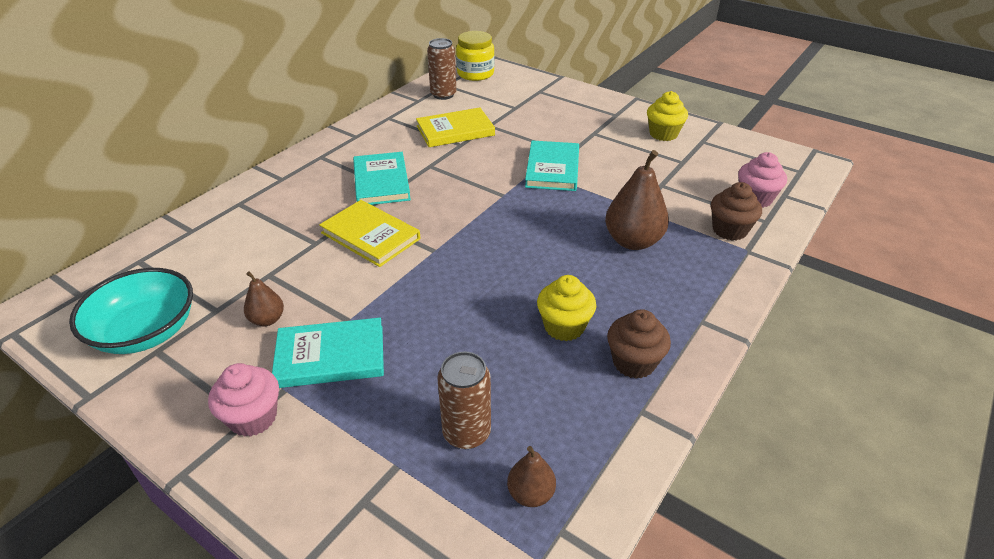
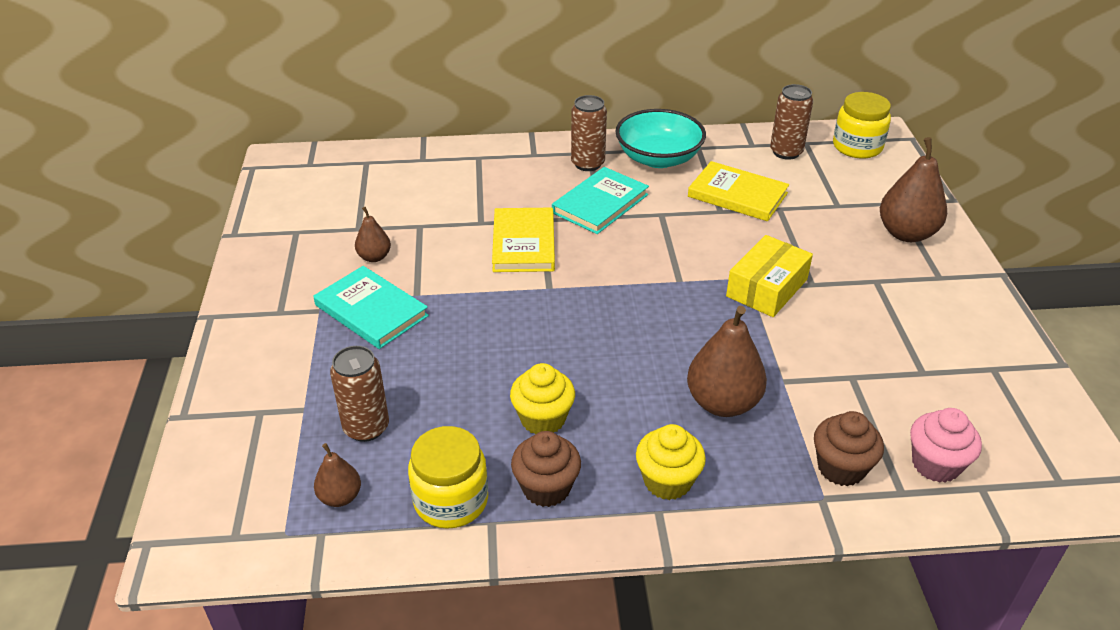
camera: 50 degrees right, 0 degrees up
(146, 332) = (307, 215): turquoise bowl -> turquoise bowl (658, 158)
(253, 418) = (281, 314): pink cupcake -> none
(331, 163) = (588, 164): none -> brown can
(552, 169) = (767, 288): turquoise book -> yellow box
(568, 103) = (906, 233): none -> brown pear
(599, 422) = (451, 500): none -> yellow jar
(663, 134) = (957, 331): yellow cupcake -> yellow cupcake (667, 481)

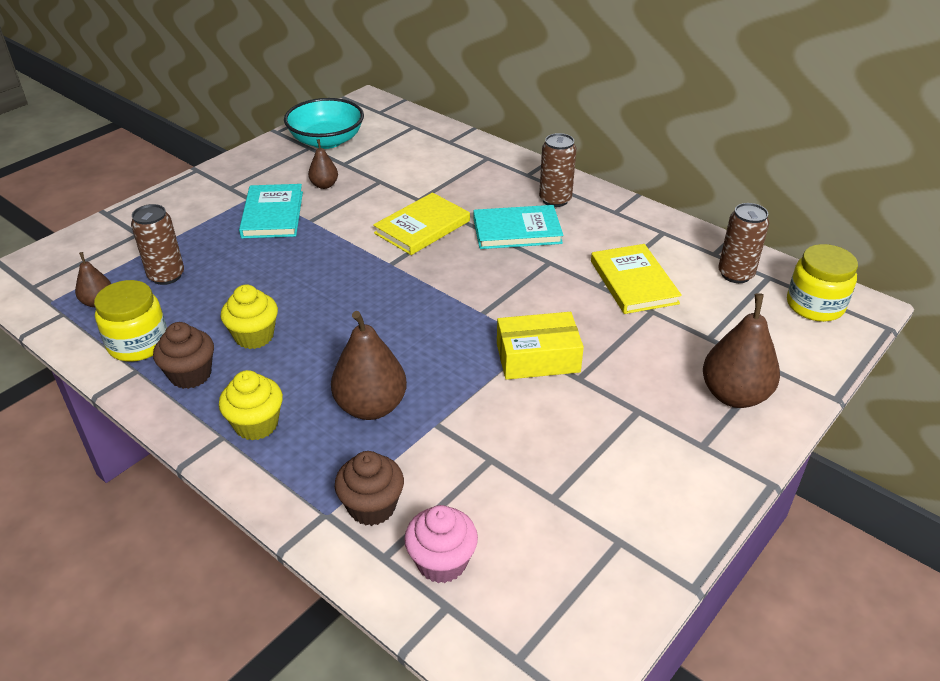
camera: 45 degrees right, 0 degrees up
(658, 158) = (616, 223): turquoise bowl -> turquoise bowl (327, 141)

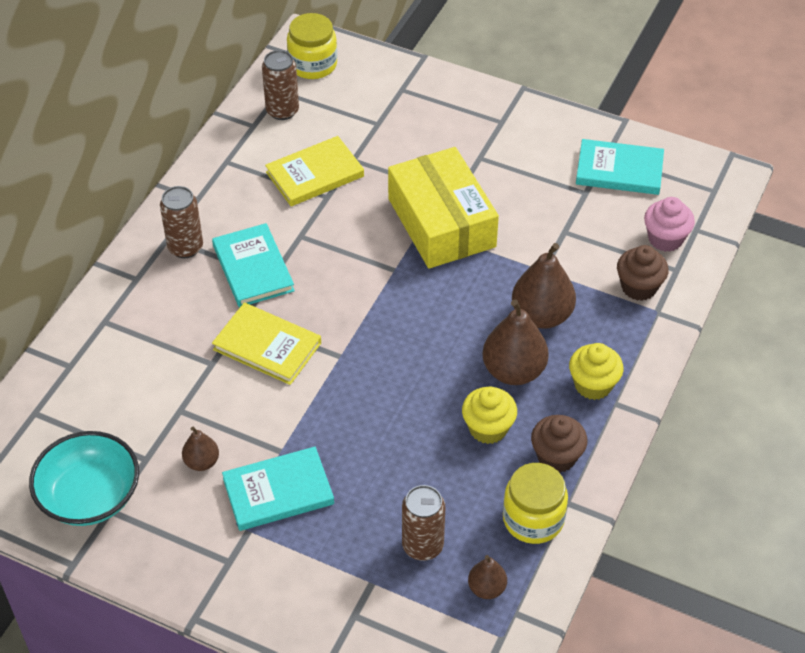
camera: 105 degrees left, 10 degrees up
(537, 357) = (441, 222): yellow box -> yellow box, size x1.57
(586, 548) = (619, 170): none -> turquoise book
(734, 395) = (441, 107): brown pear -> brown pear (513, 371)

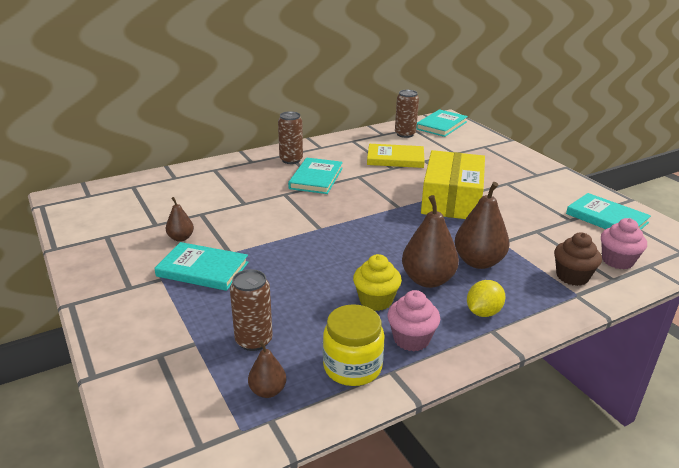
camera: 35 degrees right, 20 degrees down
(90, 496) = (106, 226): turquoise bowl -> none
(267, 346) = (283, 208): yellow book -> none
(313, 64) = (441, 125): yellow jar -> turquoise book
(556, 457) = (411, 339): brown cupcake -> pink cupcake
(593, 385) = (483, 312): yellow cupcake -> yellow lemon

